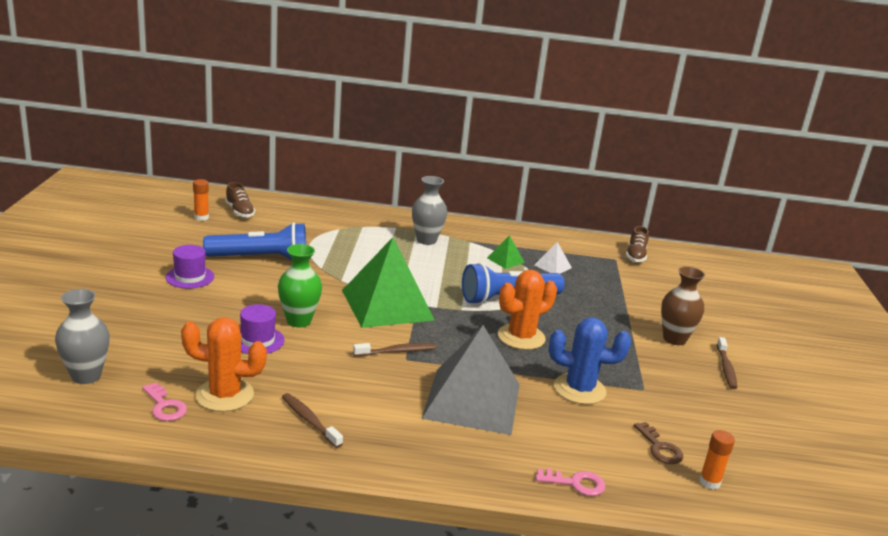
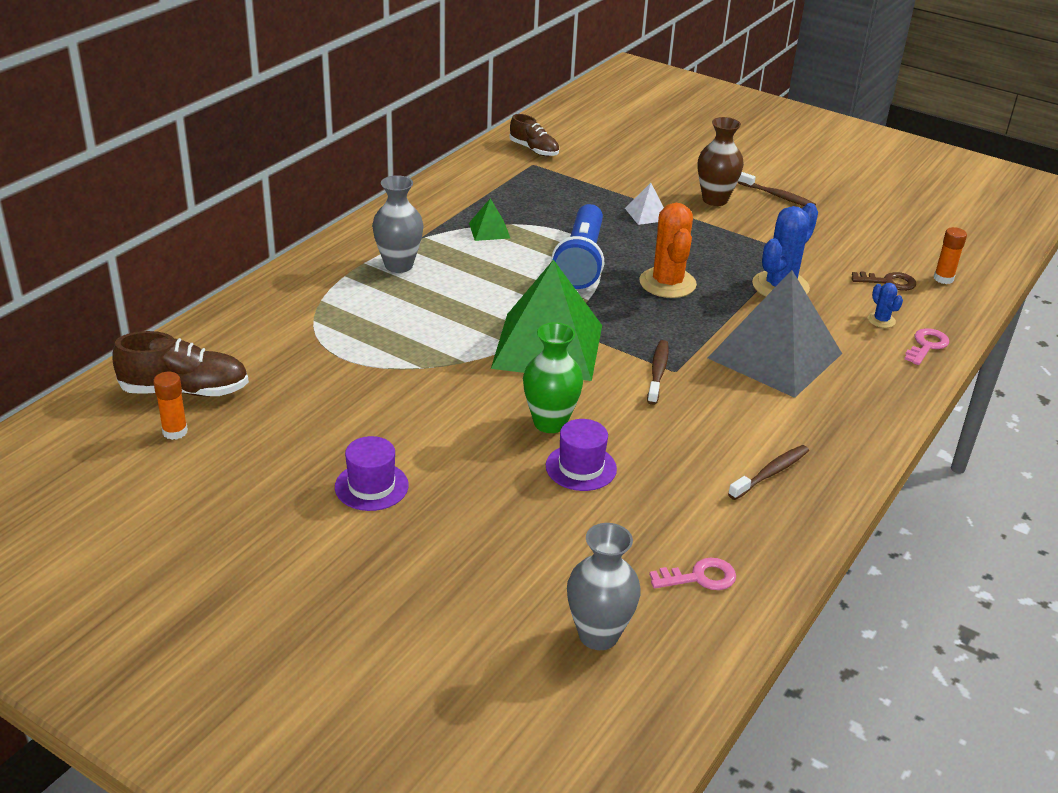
camera: 60 degrees left, 10 degrees up
(224, 395) = (695, 523): orange cactus -> none
(240, 212) = (185, 390): brown shoe -> brown shoe, size x1.51
(260, 258) = (357, 410): blue flashlight -> none
(309, 420) = (771, 473): brown toothbrush -> brown toothbrush turned 150 degrees clockwise
(552, 266) = (524, 207): white pyramid -> white pyramid (647, 214)
(588, 451) = (881, 320): none -> blue cactus

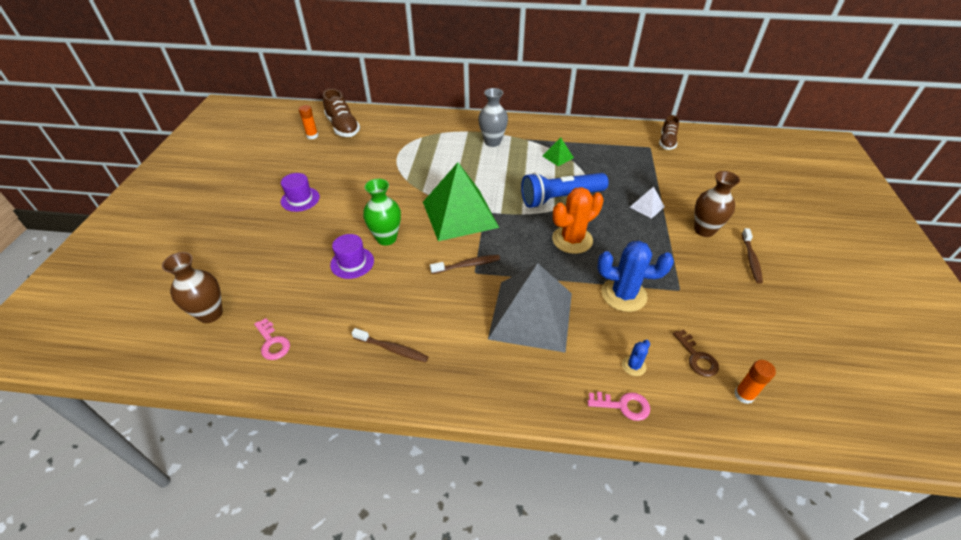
camera: 65 degrees right, 10 degrees up
(598, 635) = (210, 314): grey vase -> brown vase

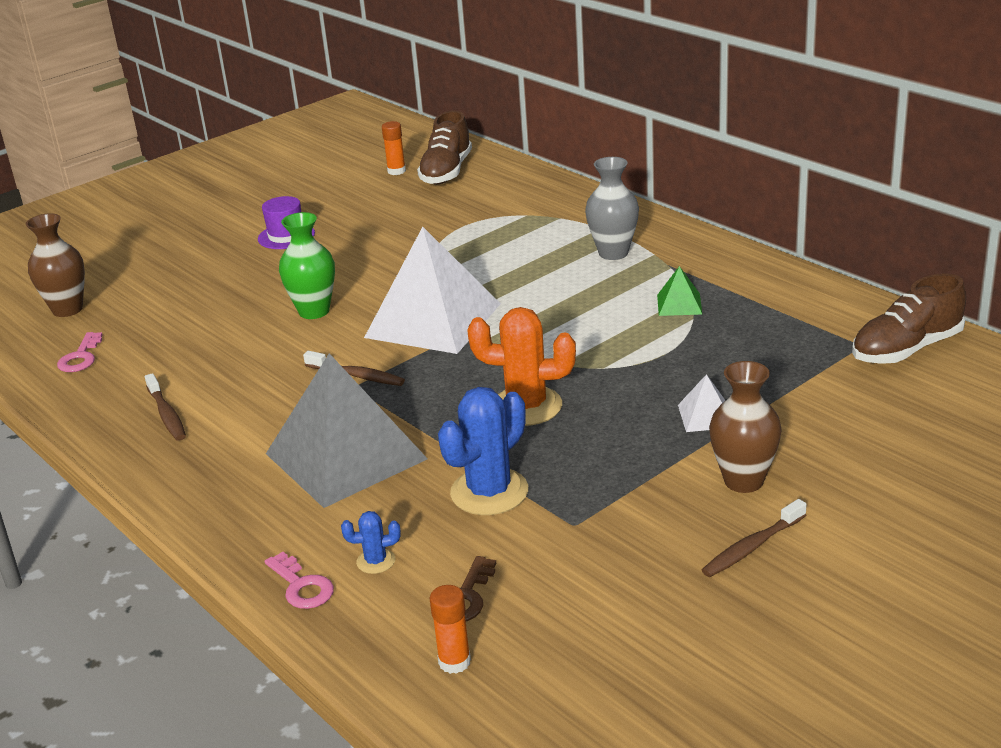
camera: 45 degrees right, 15 degrees down
(352, 263) = (245, 320): purple hat -> none
(459, 214) = (433, 320): green pyramid -> white pyramid
(560, 198) = (593, 355): blue flashlight -> none
(623, 294) = (489, 492): blue cactus -> blue cactus turned 75 degrees clockwise
(667, 142) = (906, 349): brown shoe -> brown shoe, size x1.51

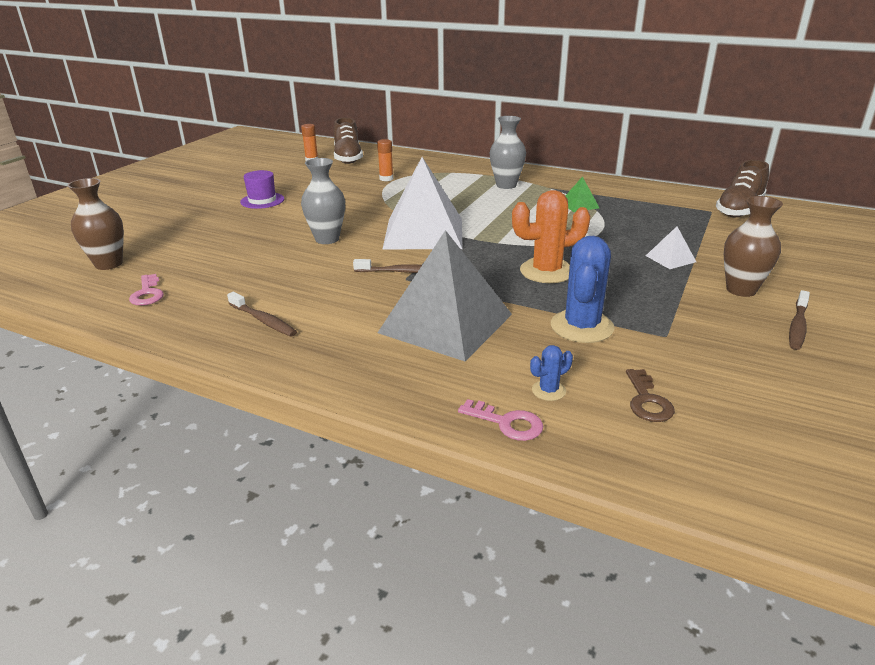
camera: 25 degrees left, 0 degrees up
(314, 311) = (327, 239): green vase -> grey vase
(454, 662) = (696, 451): orange glue stick -> orange glue stick (386, 178)

